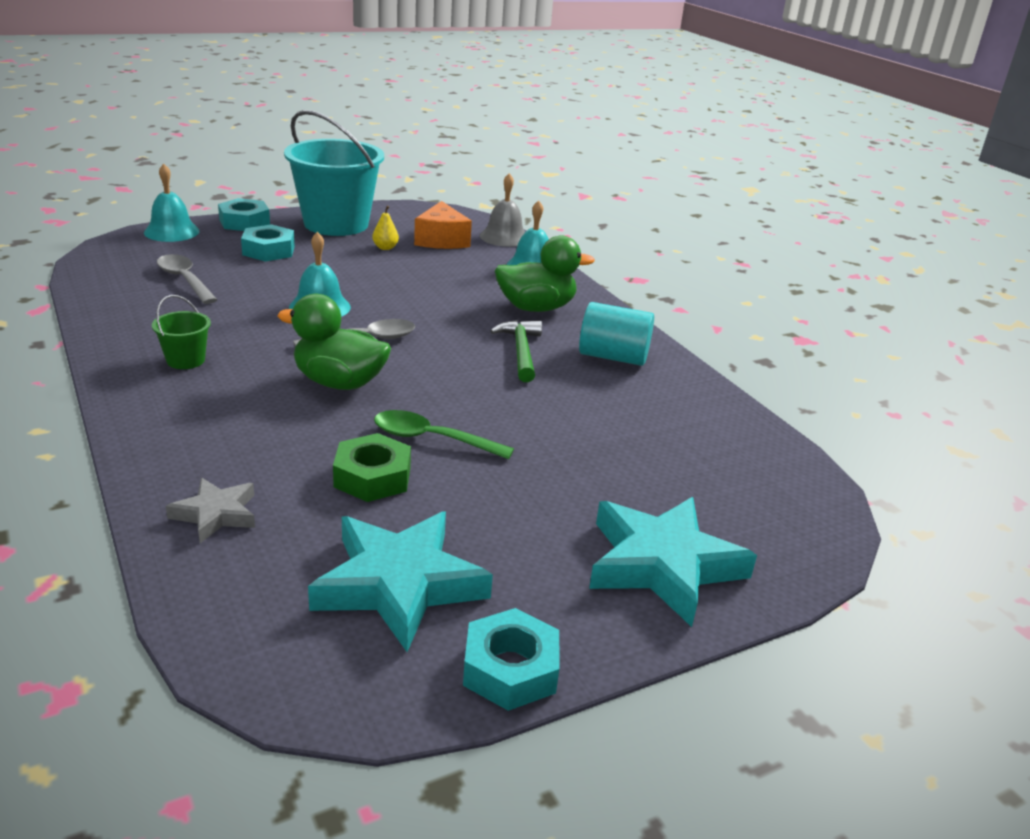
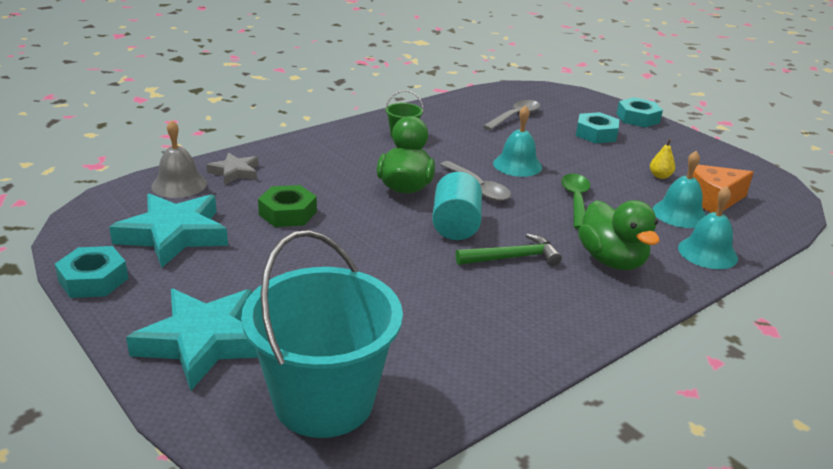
camera: 80 degrees right, 0 degrees up
(171, 231) = (588, 100): turquoise bell -> turquoise bell (679, 214)
(336, 224) = (683, 150): turquoise bucket -> turquoise bucket (324, 401)
(432, 439) = (345, 229): green spoon -> green spoon (576, 200)
(504, 237) = (767, 231): grey bell -> grey bell (179, 184)
(613, 357) = (542, 310): turquoise cylinder -> turquoise cylinder (455, 225)

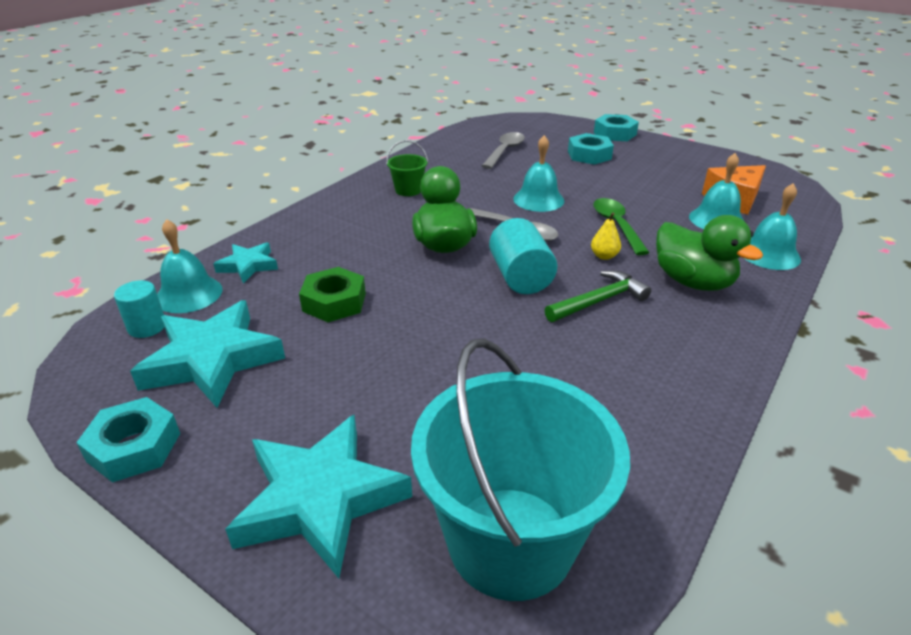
camera: 15 degrees left, 5 degrees up
(137, 202) = (147, 327): none -> turquoise cylinder
(179, 184) = (189, 294): grey bell -> turquoise bell
(235, 172) = (248, 265): grey star -> turquoise star
(660, 176) = (673, 186): yellow pear -> yellow pear (604, 256)

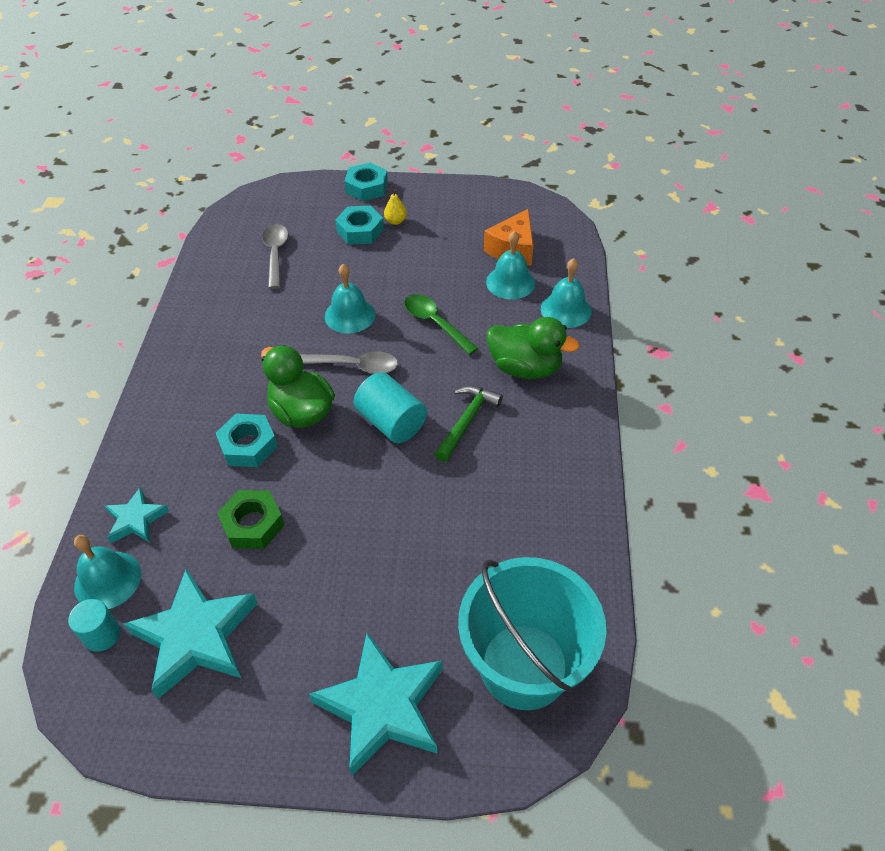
camera: 30 degrees left, 15 degrees up
(134, 447) = (206, 747): turquoise nut -> turquoise nut (248, 445)
(408, 190) = (217, 351): green bucket -> none
(604, 256) = (444, 367): yellow pear -> yellow pear (395, 221)

